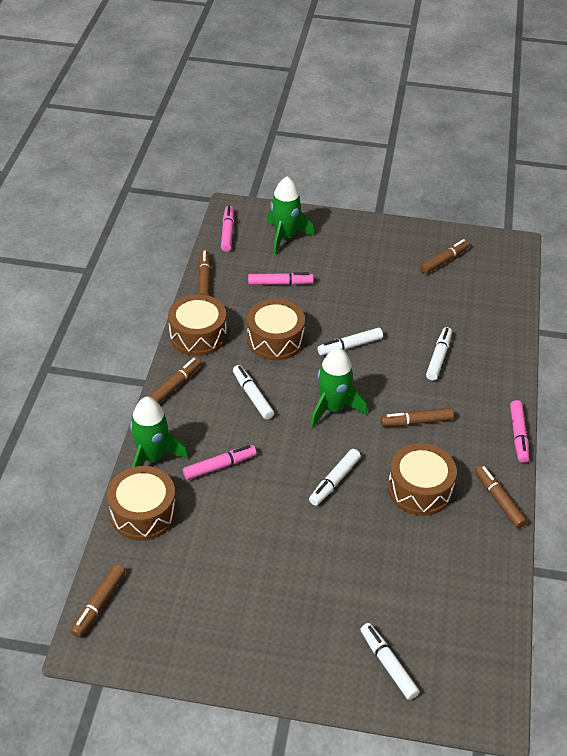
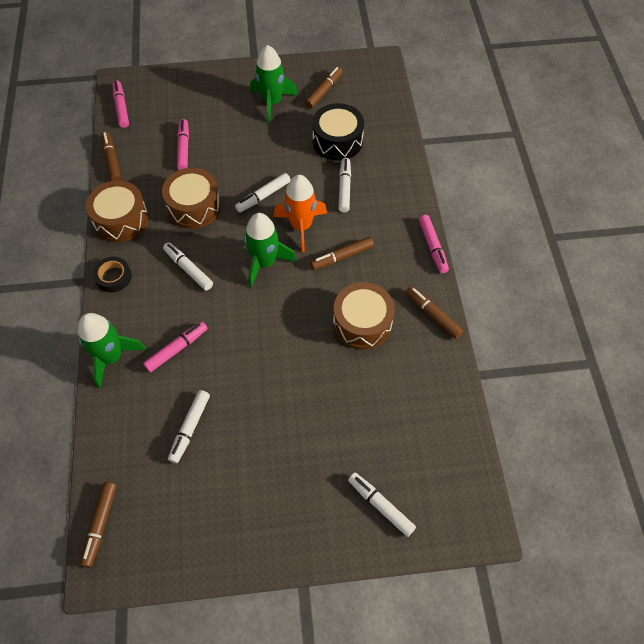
camera: 15 degrees left, 15 degrees up
(143, 513) = (118, 417): brown drum -> none
(175, 385) = (113, 277): brown marker -> black tape
(280, 283) = (184, 148): pink marker -> pink marker turned 75 degrees counterclockwise
(285, 237) = (176, 100): green rocket -> green rocket (272, 102)
(334, 481) = (285, 335): white marker -> white marker (190, 428)
(381, 383) = (301, 226): none -> orange rocket
(444, 311) = (337, 141): none -> black drum

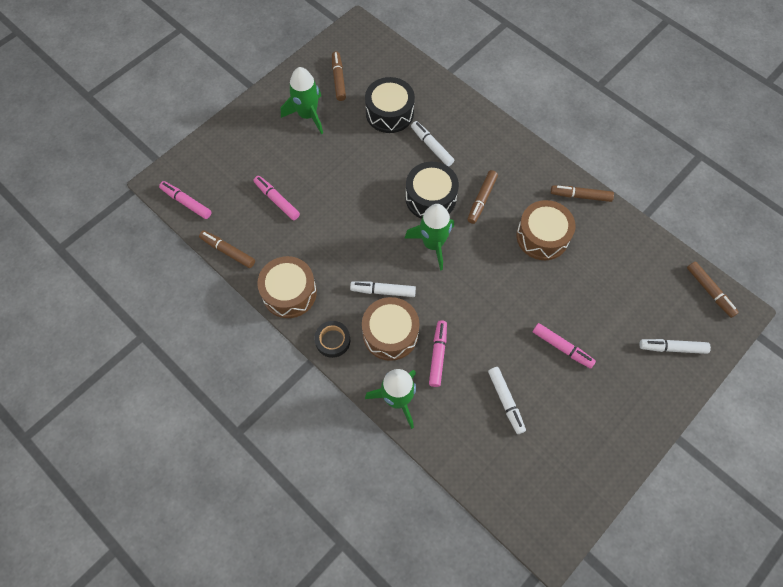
camera: 40 degrees left, 5 degrees up
(100, 525) = (516, 516): brown marker -> brown marker (709, 291)
(194, 206) = (335, 240): brown drum -> brown drum (390, 334)
(263, 196) = (379, 195): white marker -> none
(301, 226) = (430, 198): orange rocket -> black drum
(432, 247) = (534, 147): pink marker -> pink marker (562, 347)

